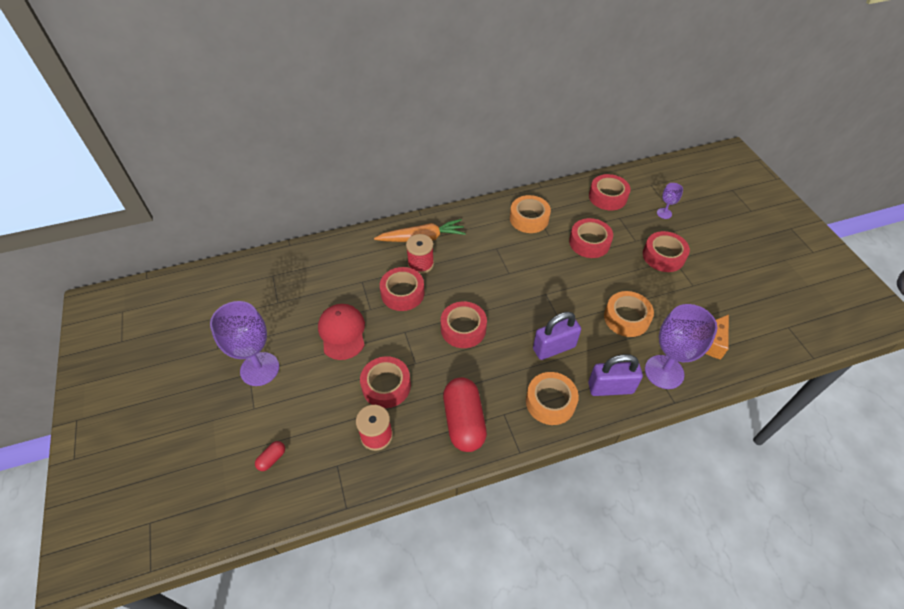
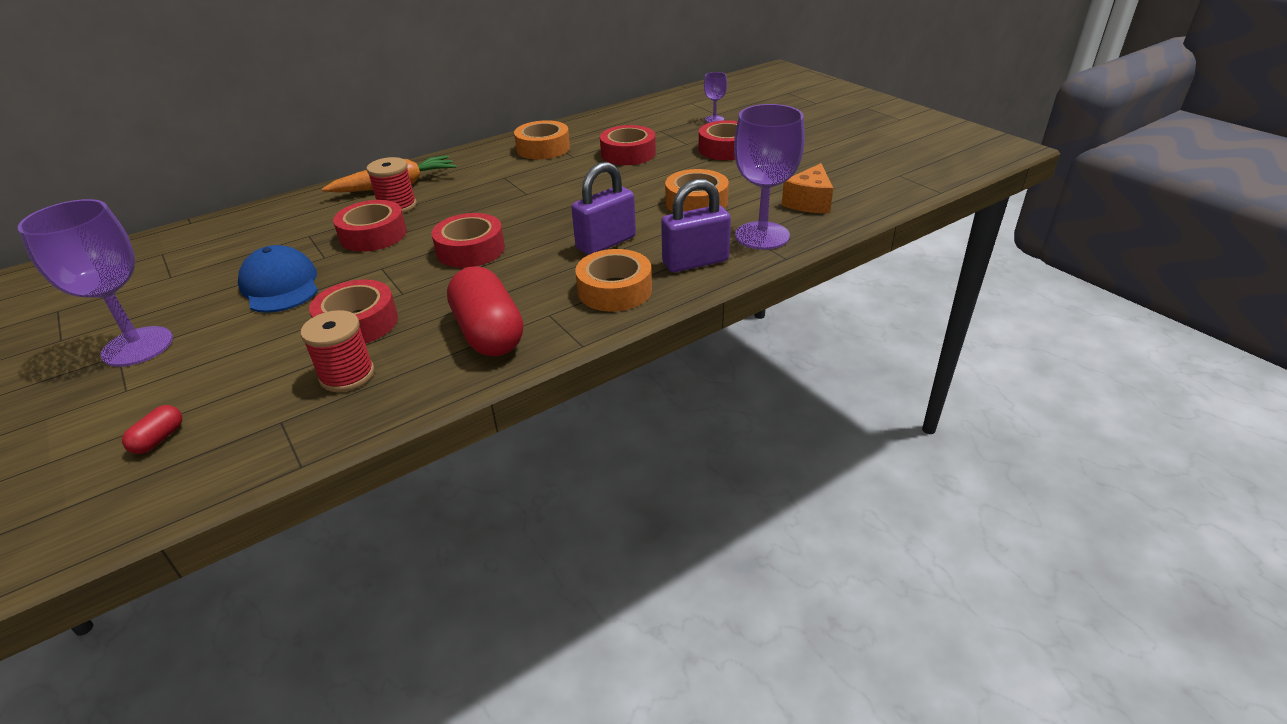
camera: 15 degrees left, 15 degrees down
(342, 332) = (280, 286): red cap -> blue cap
(607, 197) = (640, 118): red tape -> none

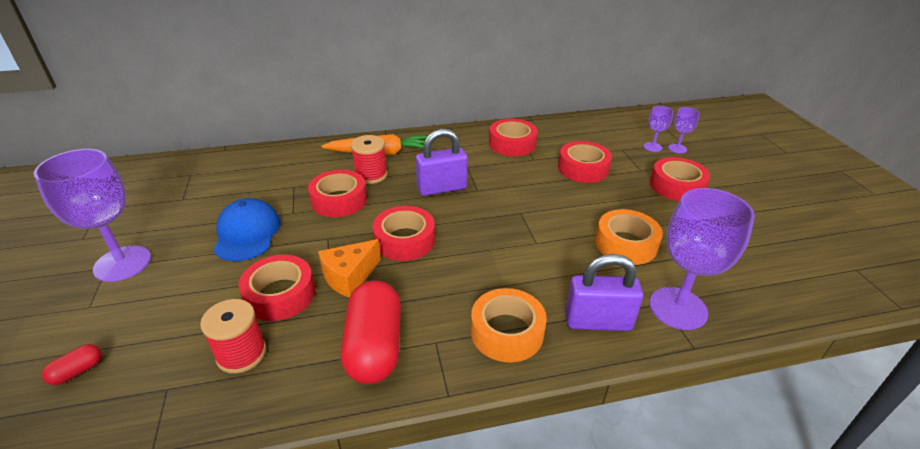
camera: 20 degrees right, 0 degrees up
(543, 148) = (512, 144): orange tape -> red tape
(606, 243) = (522, 269): purple padlock -> purple padlock (442, 188)
(689, 123) = (652, 147): none -> purple goblet
(809, 202) = (742, 278): orange cheese -> orange cheese (349, 277)

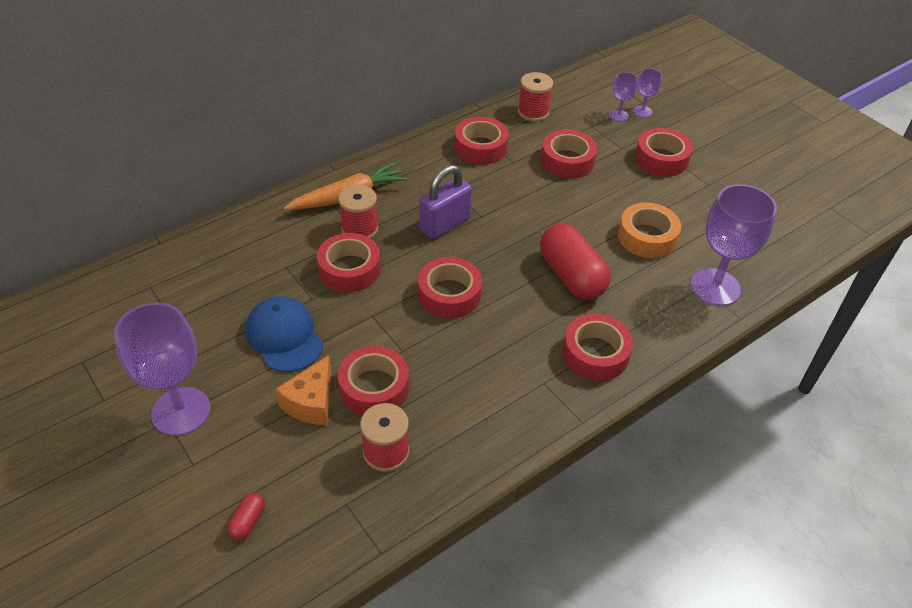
camera: 25 degrees left, 10 degrees up
(349, 277) = (425, 348): orange cheese -> orange cheese (311, 402)
(374, 346) = (496, 404): red capsule -> red capsule (571, 276)
(507, 332) = (595, 354): orange tape -> red tape
(574, 130) = (533, 112): none -> red spool
(598, 321) = (660, 320): purple padlock -> none

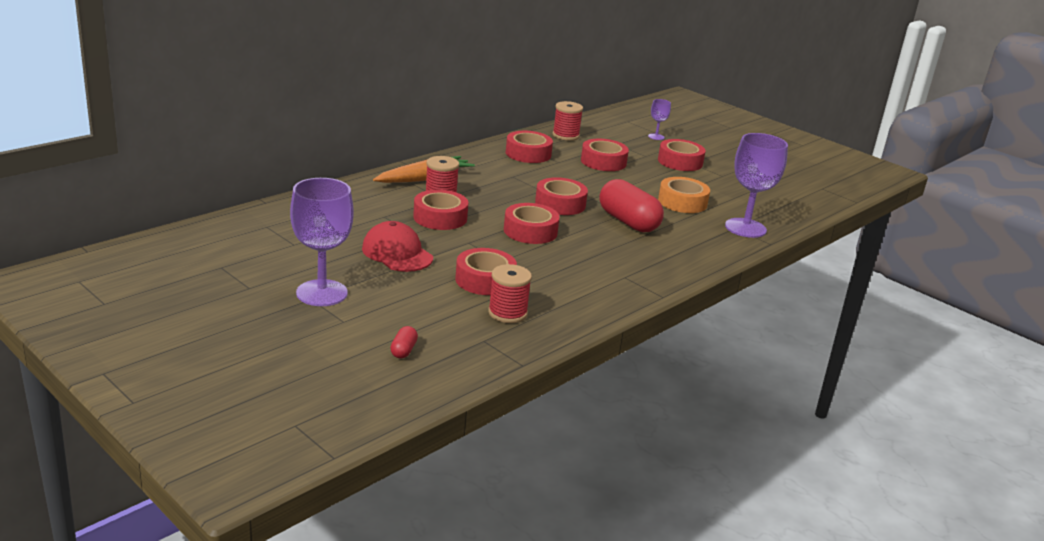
camera: 10 degrees left, 20 degrees down
(284, 336) = (397, 253): blue cap -> red cap
(311, 402) = (434, 288): orange cheese -> none
(445, 224) = (512, 194): purple padlock -> none
(595, 354) = (661, 262): red tape -> red tape (560, 204)
(619, 115) = (637, 138): purple goblet -> none

